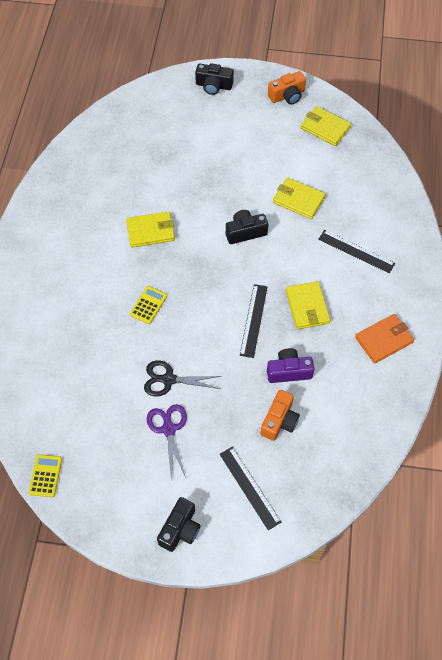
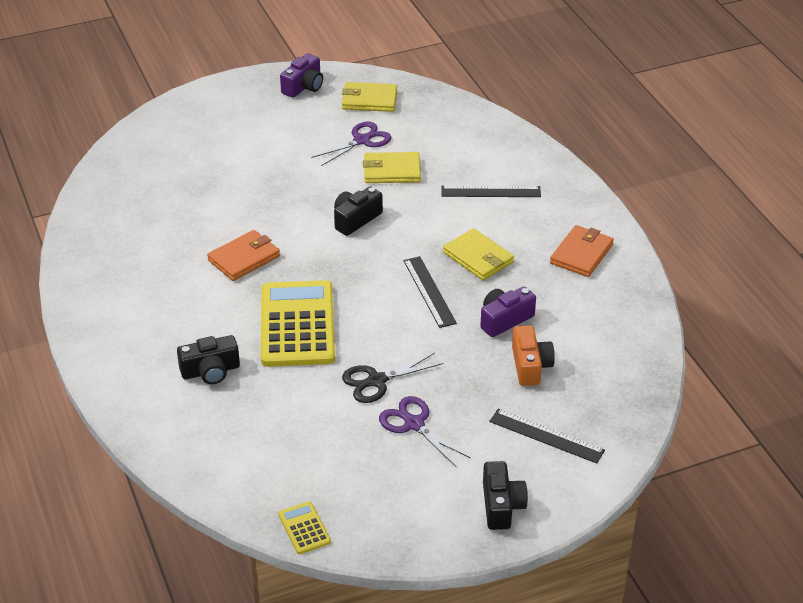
camera: 30 degrees left, 20 degrees down
(148, 305) = (297, 325): yellow calculator -> yellow calculator, size x2.30
(150, 231) = (244, 258): yellow wallet -> orange wallet
(214, 86) = (210, 105): black camera -> black camera (210, 371)
(287, 96) = (304, 86): orange camera -> purple camera
(295, 163) = (362, 140): none -> purple scissors

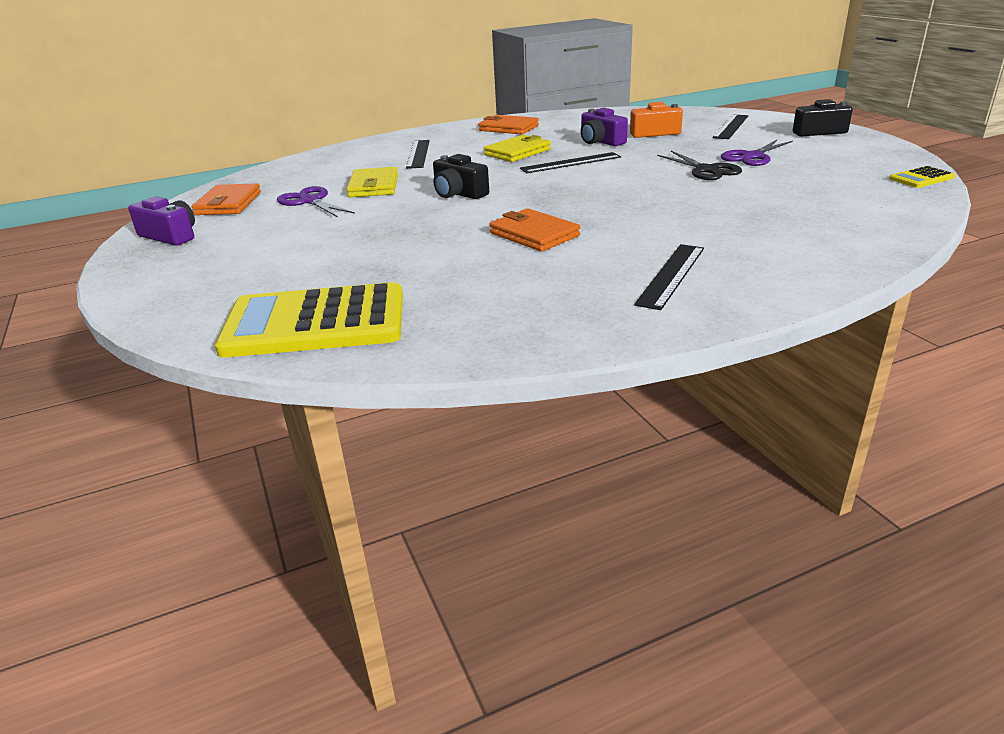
camera: 90 degrees left, 10 degrees down
(144, 318) = (671, 275): none -> black ruler
(210, 371) = (744, 231): black camera -> none
(297, 325) = (642, 202): yellow calculator -> yellow calculator (315, 323)
(369, 100) = (228, 204): yellow wallet -> orange wallet

